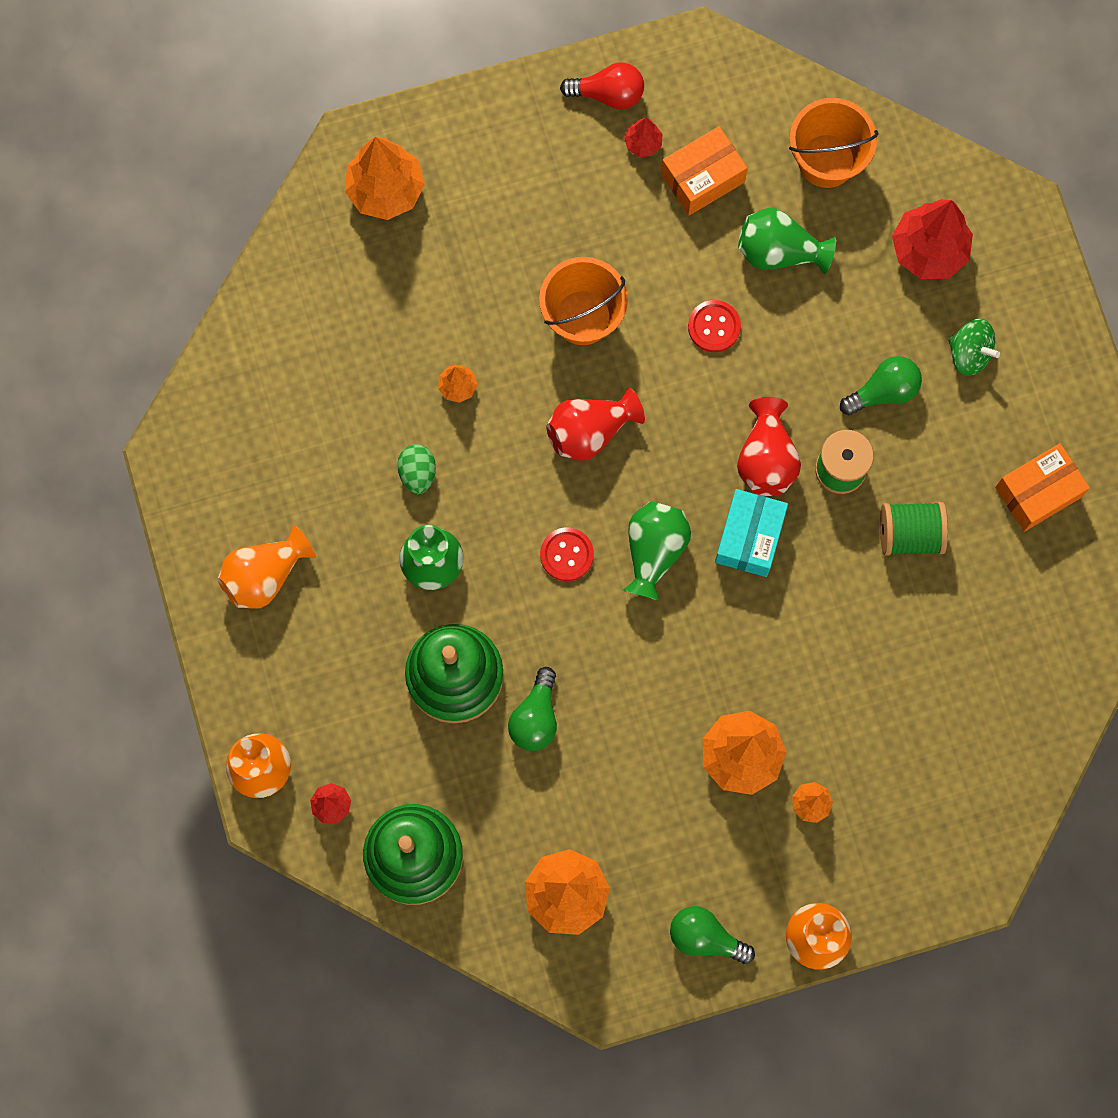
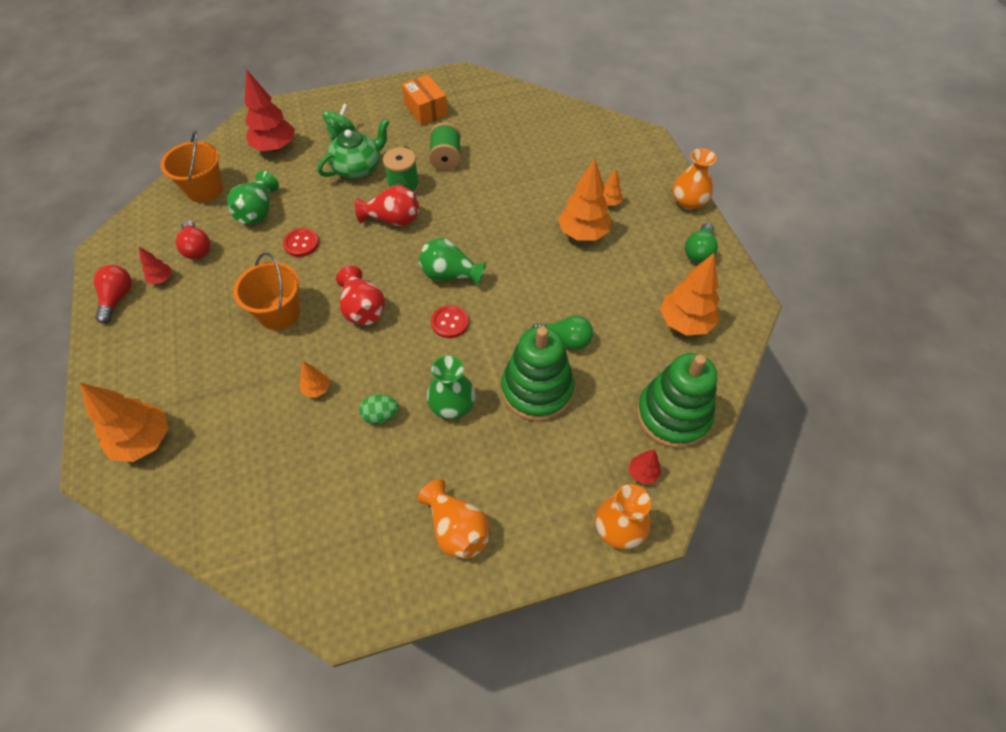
camera: 90 degrees left, 20 degrees down
(702, 178) = (197, 248): orange box -> red light bulb
(749, 537) = (443, 228): turquoise box -> none
(883, 391) = (358, 168): green light bulb -> green teapot

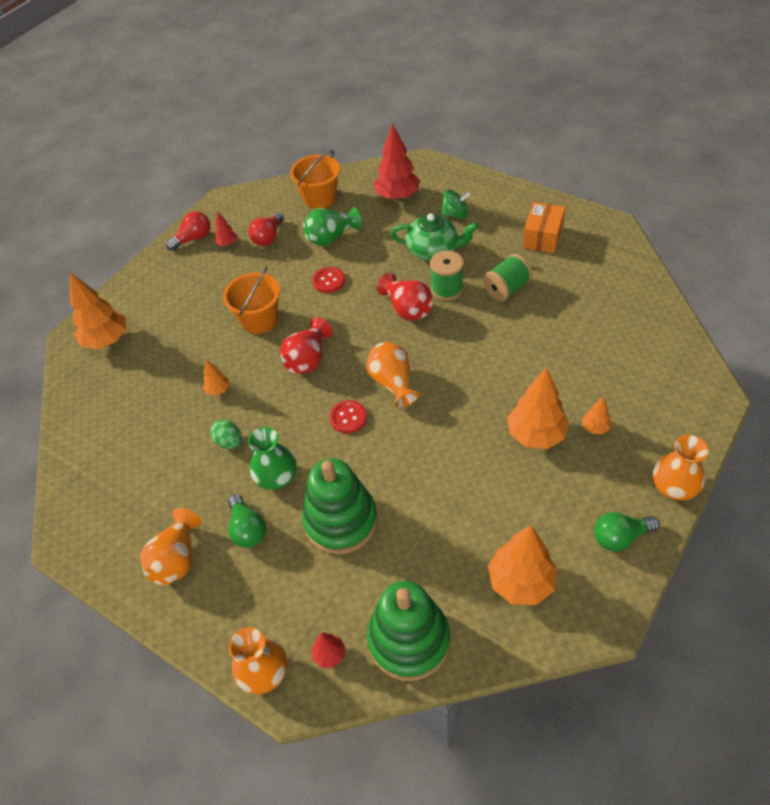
camera: 55 degrees right, 5 degrees down
(450, 275) = (393, 383): green vase -> orange vase
(565, 340) = (408, 505): green light bulb -> green light bulb (247, 529)

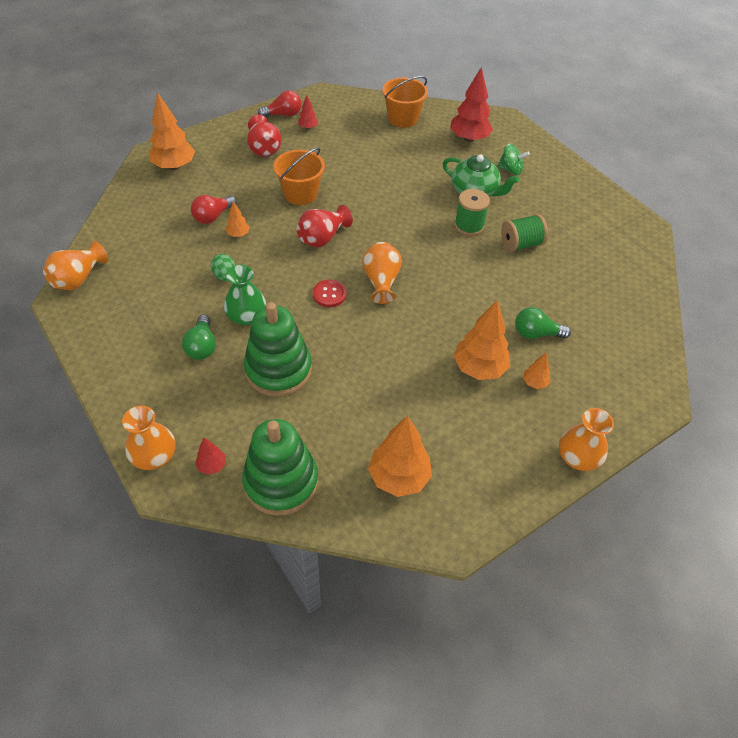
camera: 15 degrees right, 0 degrees up
(177, 559) = (136, 346): orange vase -> orange vase (78, 279)
(268, 237) = (343, 134): red light bulb -> red light bulb (213, 216)
(329, 281) = (373, 184): red button -> none
(331, 237) = (395, 152): green vase -> none
(407, 309) = (426, 229): red vase -> red vase (264, 148)
(542, 237) = (577, 214): orange box -> none
(620, 537) = (505, 478): green light bulb -> green light bulb (536, 333)

